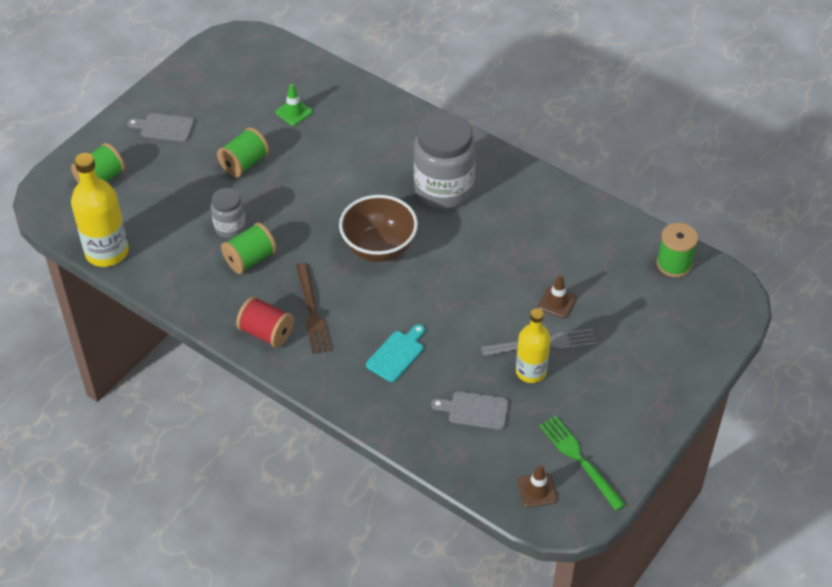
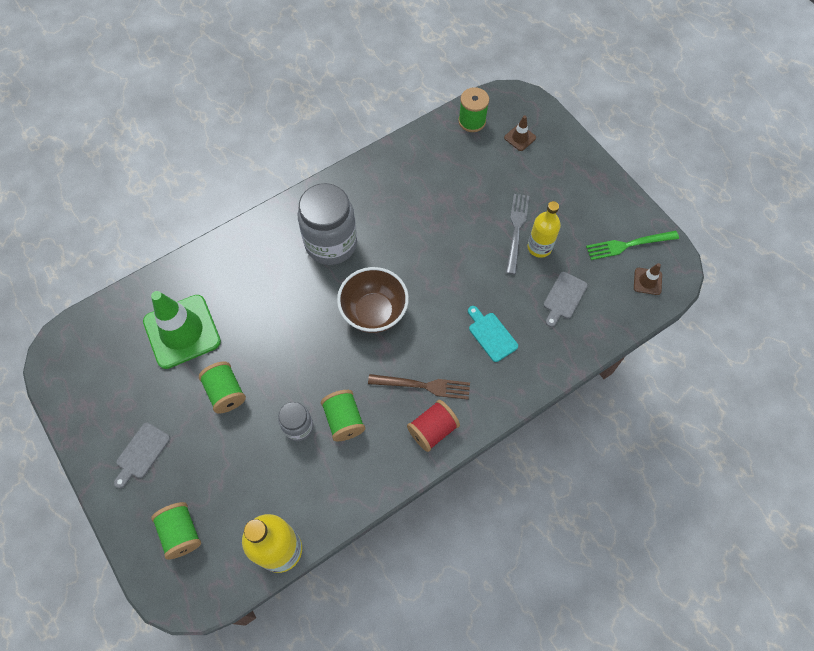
camera: 70 degrees left, 15 degrees up
(294, 112) = (182, 331): green traffic cone -> green traffic cone, size x2.30
(557, 302) = (480, 207): brown traffic cone -> brown traffic cone (520, 138)

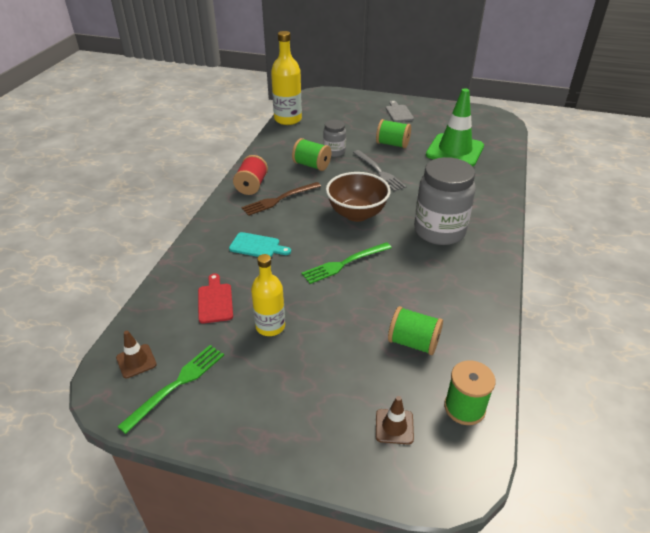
camera: 140 degrees right, 25 degrees down
(181, 533) = (342, 105): green spool -> green spool (413, 342)
(438, 265) = (344, 263): none -> green fork
(516, 230) = (305, 328): grey fork -> grey fork (379, 172)
(563, 298) = (215, 301): grey cutting board -> red cutting board

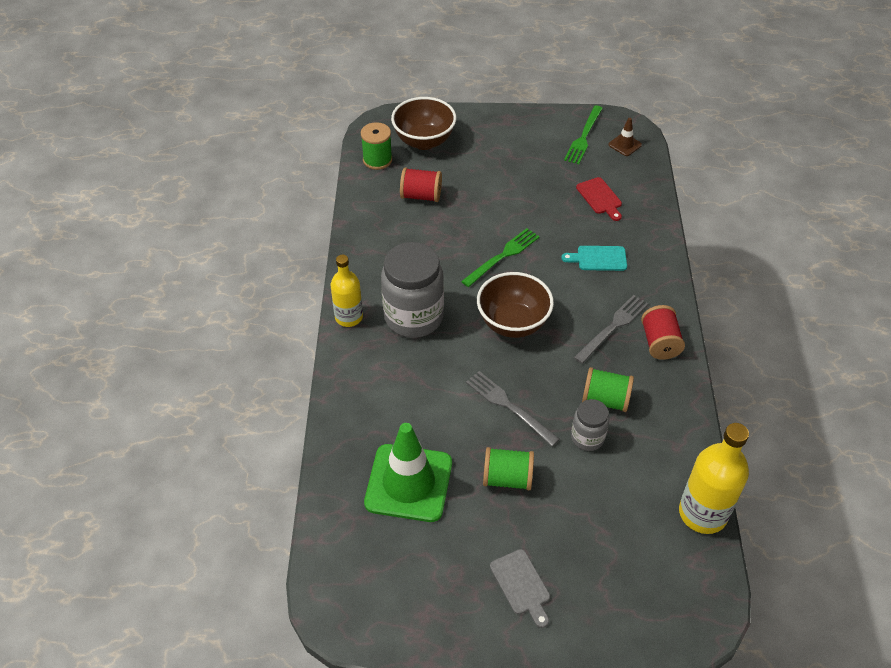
camera: 165 degrees right, 10 degrees up
(270, 326) = (541, 186): yellow bottle -> yellow bottle (349, 317)
(279, 199) = (613, 327): brown fork -> grey fork
(394, 426) = (424, 141): brown traffic cone -> brown bowl
(413, 342) = (421, 196): green spool -> red spool

